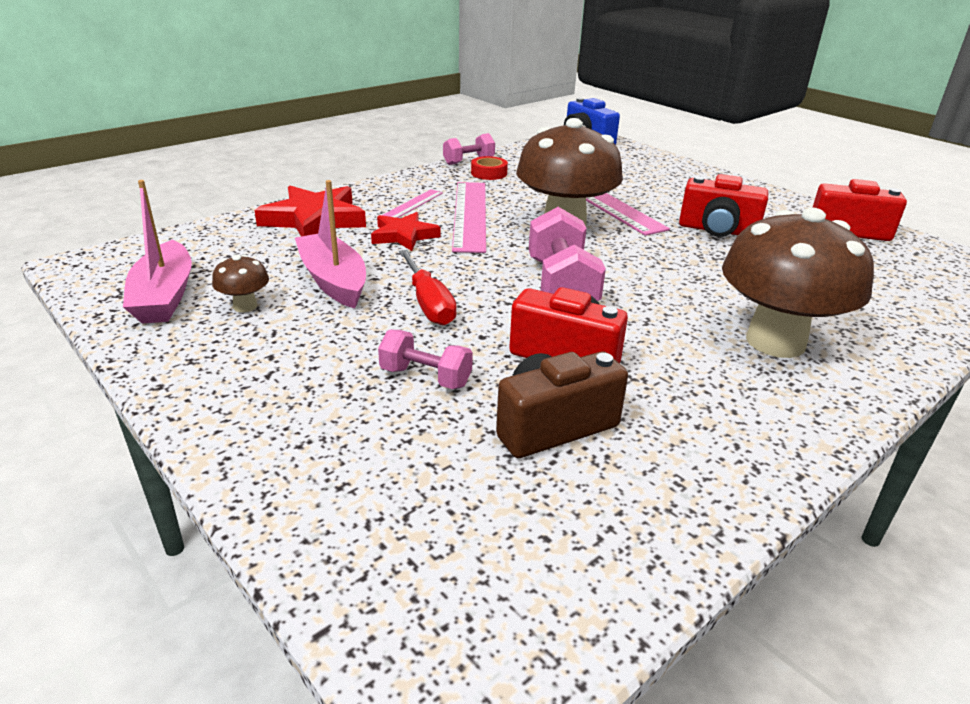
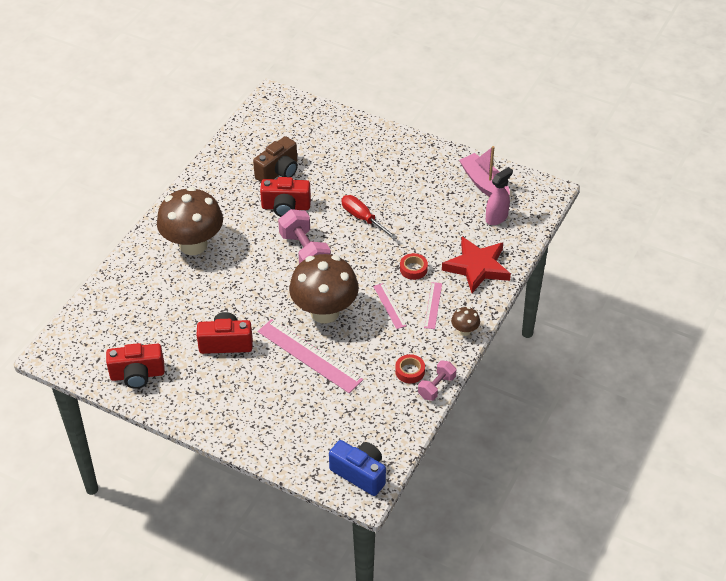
camera: 160 degrees right, 15 degrees up
(213, 255) = (496, 218): none -> pink spray bottle
(245, 306) = (443, 190): brown mushroom -> brown mushroom (464, 331)
(333, 281) = (419, 219): pink boat -> none
(404, 235) = (413, 269): red star -> red tape
(425, 377) = (337, 178): pink dumbbell -> none
(470, 215) = (389, 306): pink ruler -> pink ruler, size x0.52

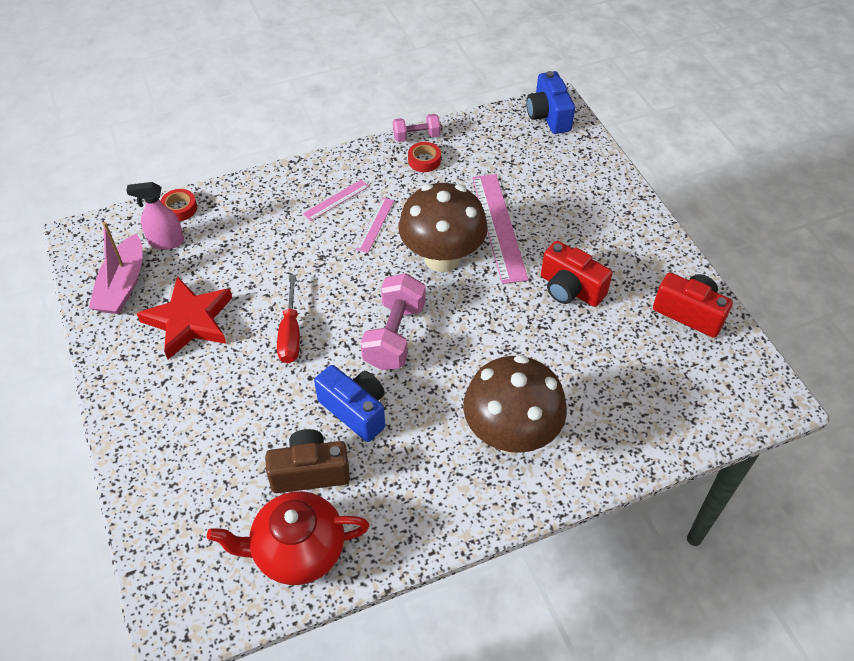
camera: 140 degrees left, 5 degrees up
(251, 144) = (297, 550): none -> red teapot
(286, 207) = (355, 410): red camera -> blue camera
(413, 269) = (310, 244): red tape -> red tape (180, 208)
(464, 331) = (338, 163): brown mushroom -> none
(477, 267) = (252, 207): red star -> red star (189, 321)

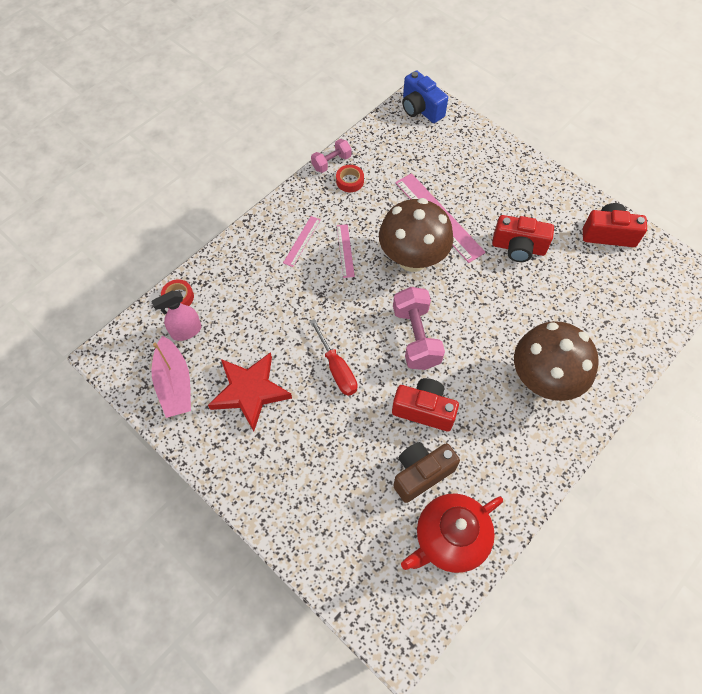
camera: 25 degrees left, 10 degrees up
(355, 410) = (424, 410): blue camera -> red camera

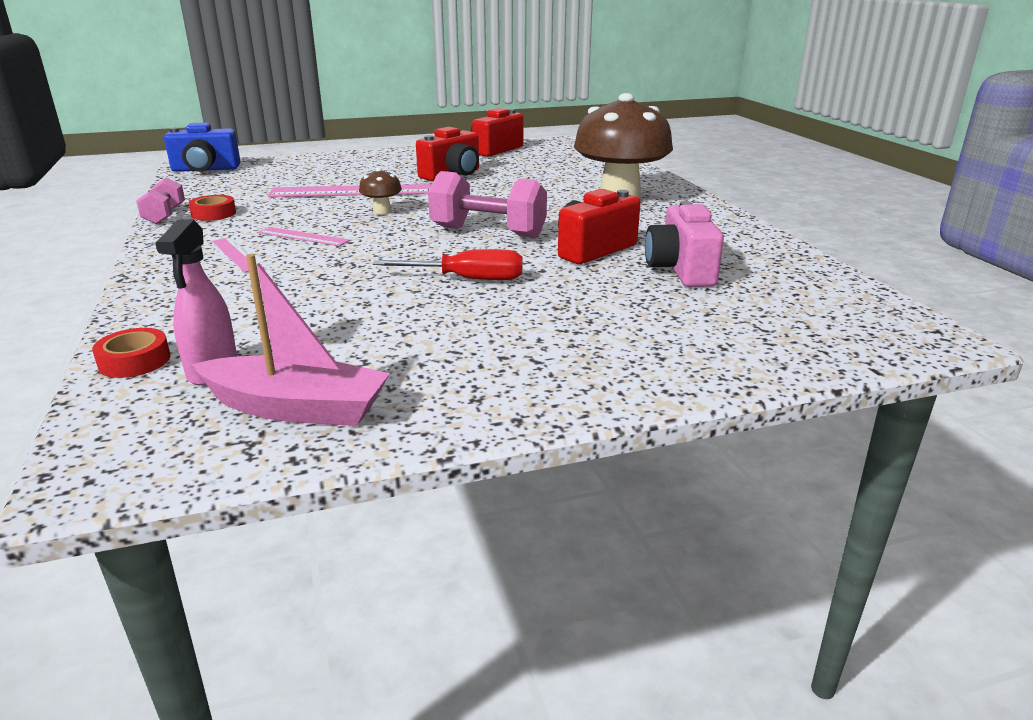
camera: 60 degrees left, 35 degrees down
(250, 391) = (416, 344): red star -> none
(412, 259) = (382, 211): brown mushroom -> brown mushroom, size x0.42
(421, 474) = (680, 270): brown camera -> pink camera
(450, 538) = (785, 276): red teapot -> none

